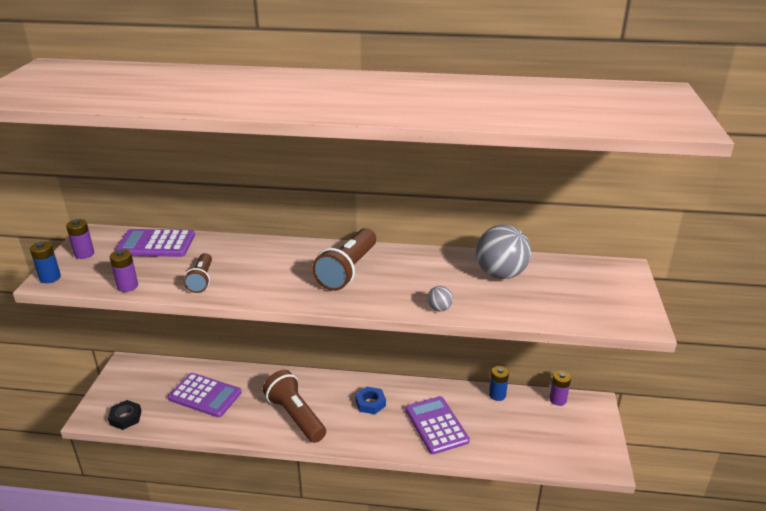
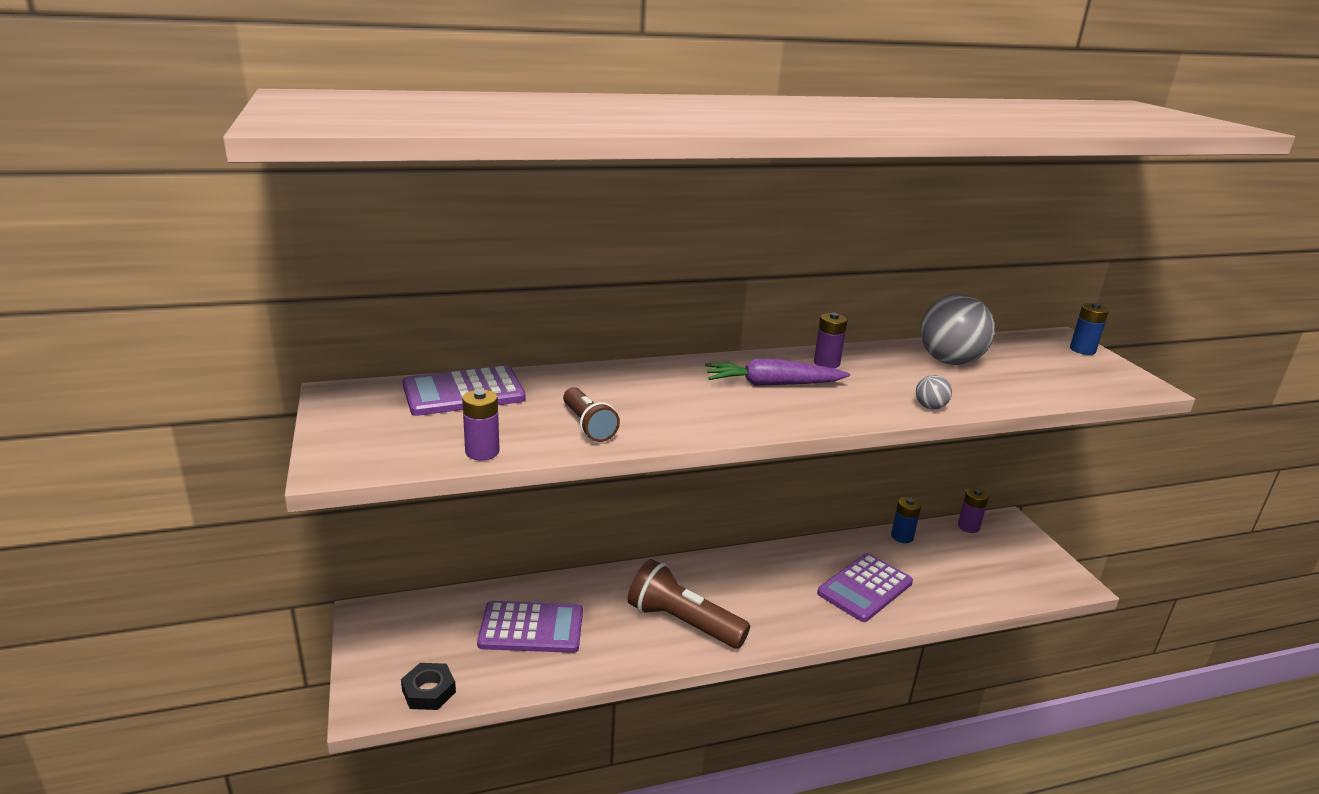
camera: 25 degrees left, 5 degrees down
(50, 278) = (334, 462): blue battery -> blue battery (1082, 350)
(84, 254) = (357, 421): purple battery -> purple battery (826, 363)
(348, 270) = (772, 384): brown flashlight -> purple carrot
(370, 403) = (765, 582): blue nut -> none
(436, 425) = (865, 588): purple calculator -> purple calculator turned 90 degrees counterclockwise

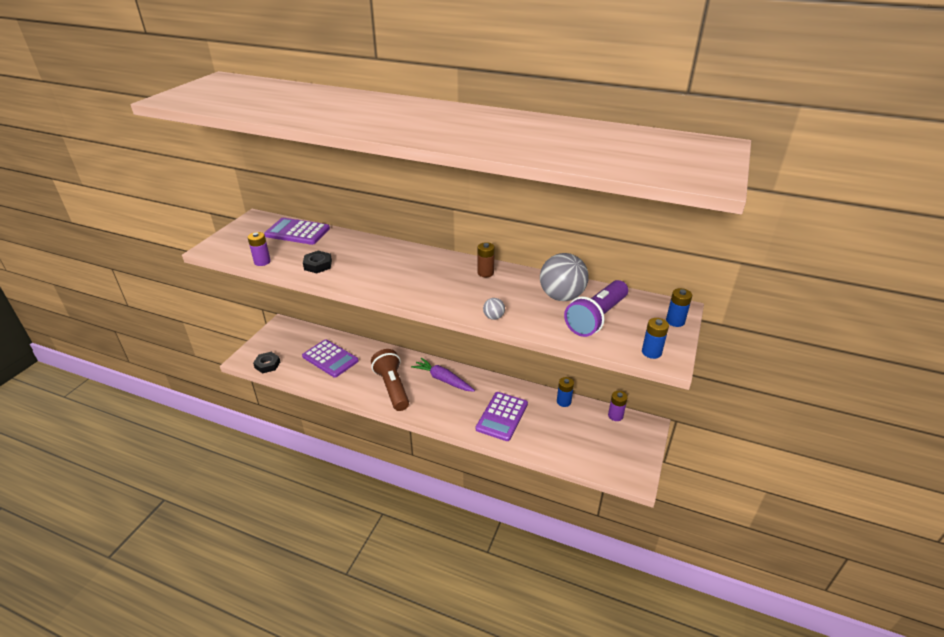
camera: 40 degrees right, 10 degrees up
(588, 426) = (318, 265): brown flashlight -> black nut
(772, 384) = (434, 274): purple carrot -> purple carrot (443, 379)
(826, 363) = (485, 273): purple battery -> brown battery
(865, 588) = (502, 416): purple calculator -> purple calculator turned 60 degrees counterclockwise
(1020, 371) = (596, 318): none -> purple flashlight
(1122, 385) = (651, 352): none -> blue battery

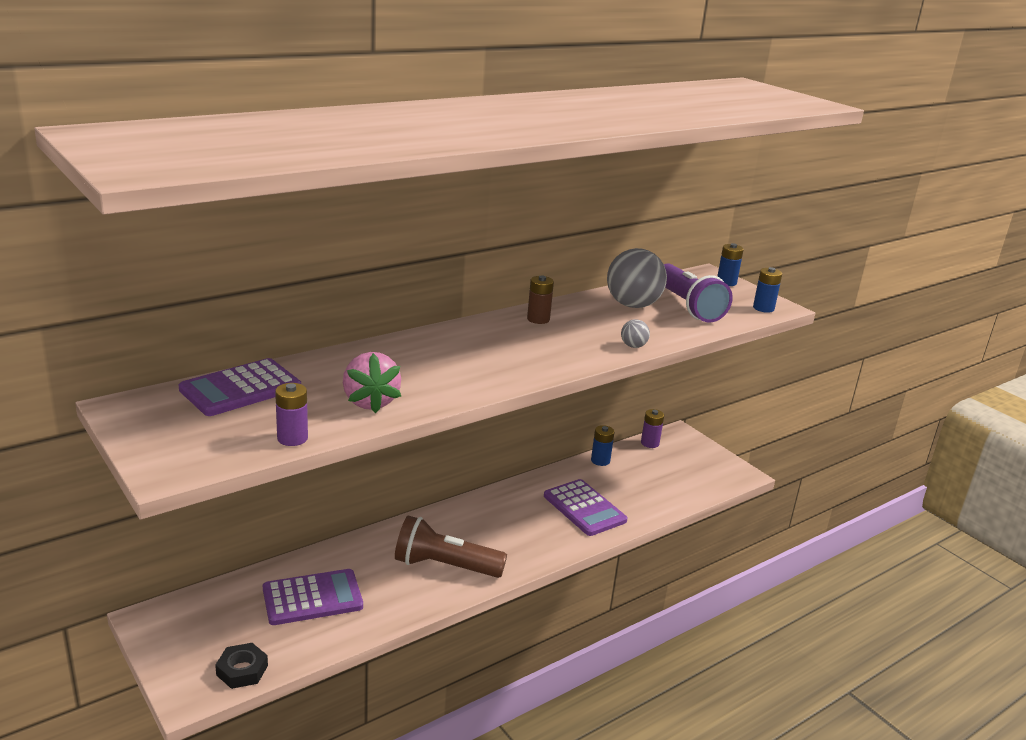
camera: 60 degrees left, 10 degrees down
(318, 265) = (370, 402): black nut -> pink strawberry
(443, 379) = (475, 520): purple carrot -> none

